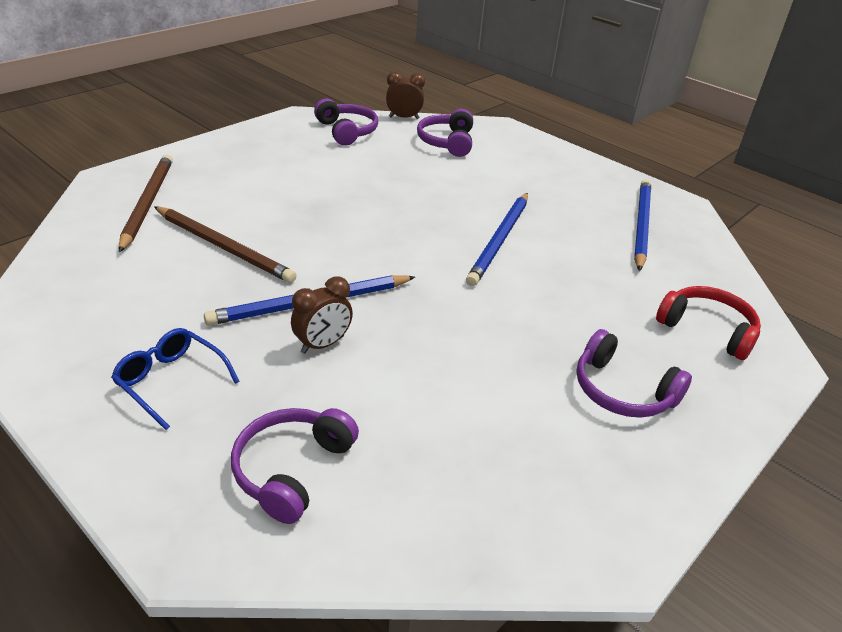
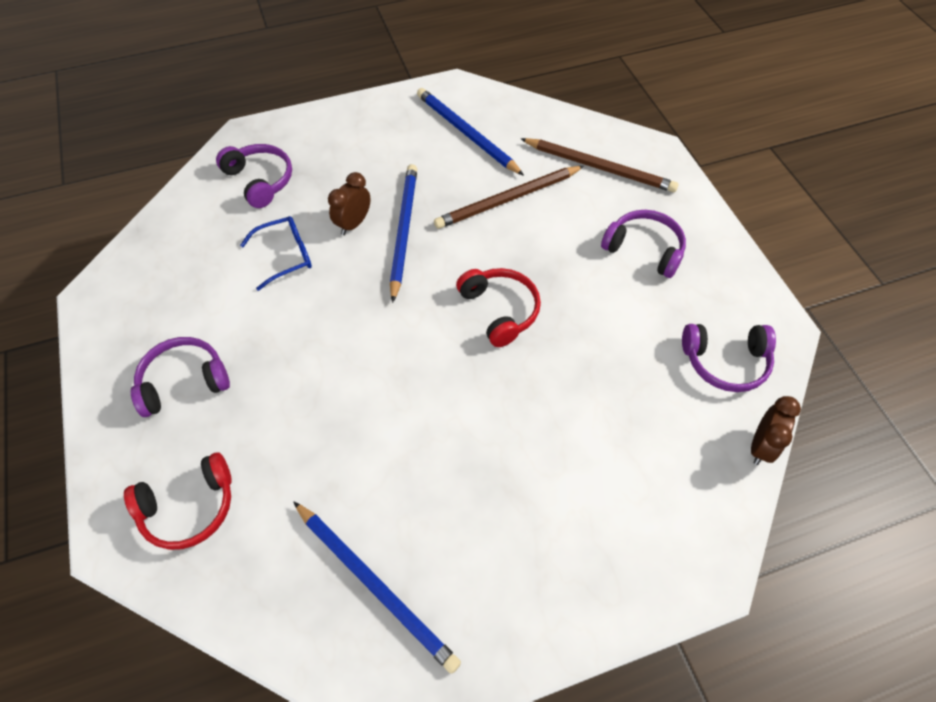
camera: 120 degrees right, 20 degrees up
(171, 381) = (366, 147): blue glasses -> blue glasses (286, 256)
(322, 344) = (353, 224): brown clock -> brown clock turned 45 degrees clockwise
(372, 224) = (500, 310): none -> red headphones
(447, 142) = (669, 466): purple headphones -> purple headphones (644, 249)
(499, 240) = (421, 406): blue pencil -> blue pencil (466, 133)

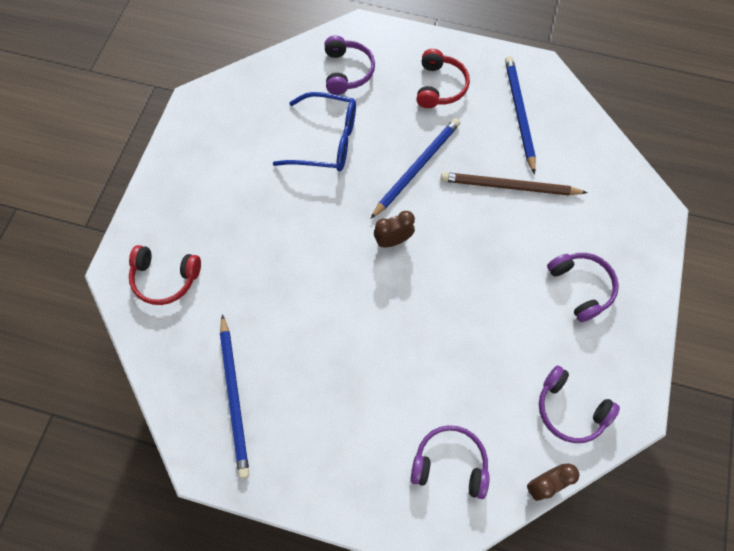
camera: 35 degrees right, 10 degrees up
(184, 382) = (211, 194): purple headphones -> purple headphones (450, 463)
(286, 256) = (326, 141): blue glasses -> blue glasses, size x1.55
(353, 224) = (386, 142): brown clock -> brown clock (393, 240)
(500, 310) = (439, 268): red headphones -> red headphones (440, 86)
(599, 167) = (600, 200): brown pencil -> none

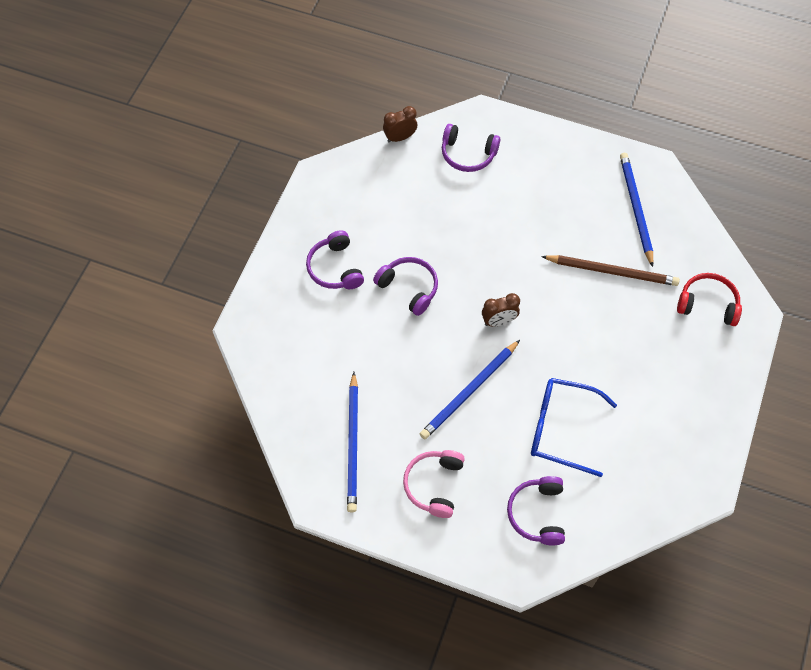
camera: 175 degrees left, 5 degrees down
(440, 86) = (434, 485): red headphones -> pink headphones
(509, 186) = (380, 364): brown pencil -> brown pencil (612, 271)
(569, 409) = (368, 181): purple headphones -> purple headphones (409, 288)

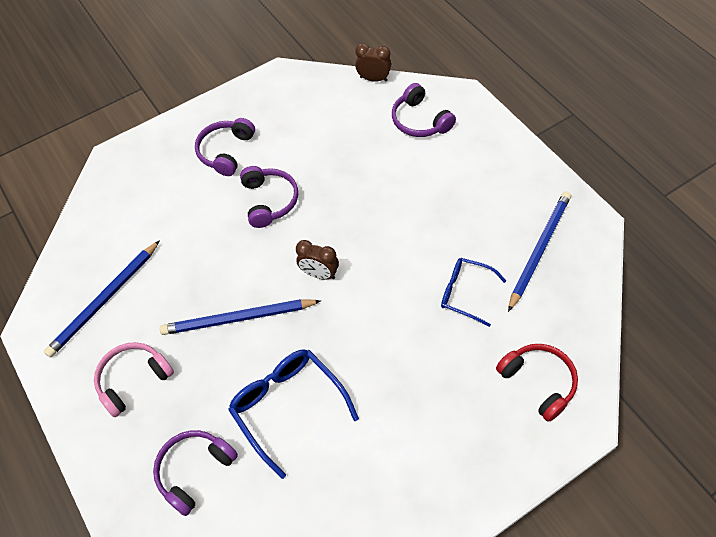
camera: 40 degrees right, 5 degrees down
(612, 271) = (465, 293): brown pencil -> blue glasses

